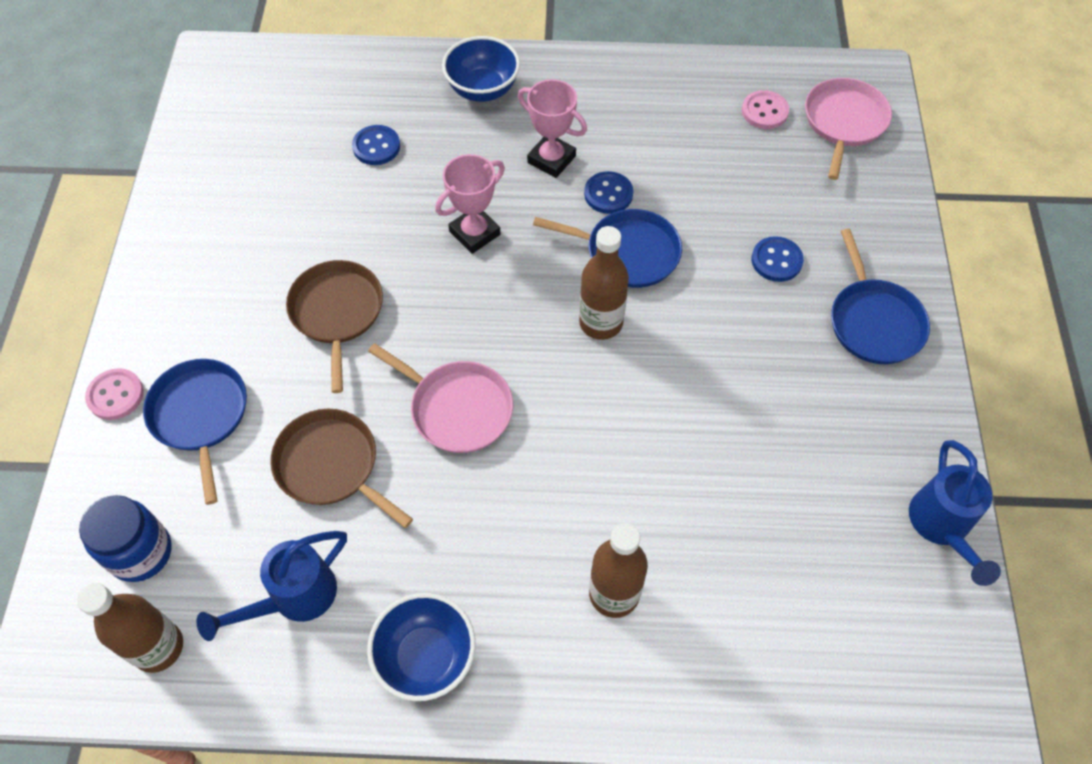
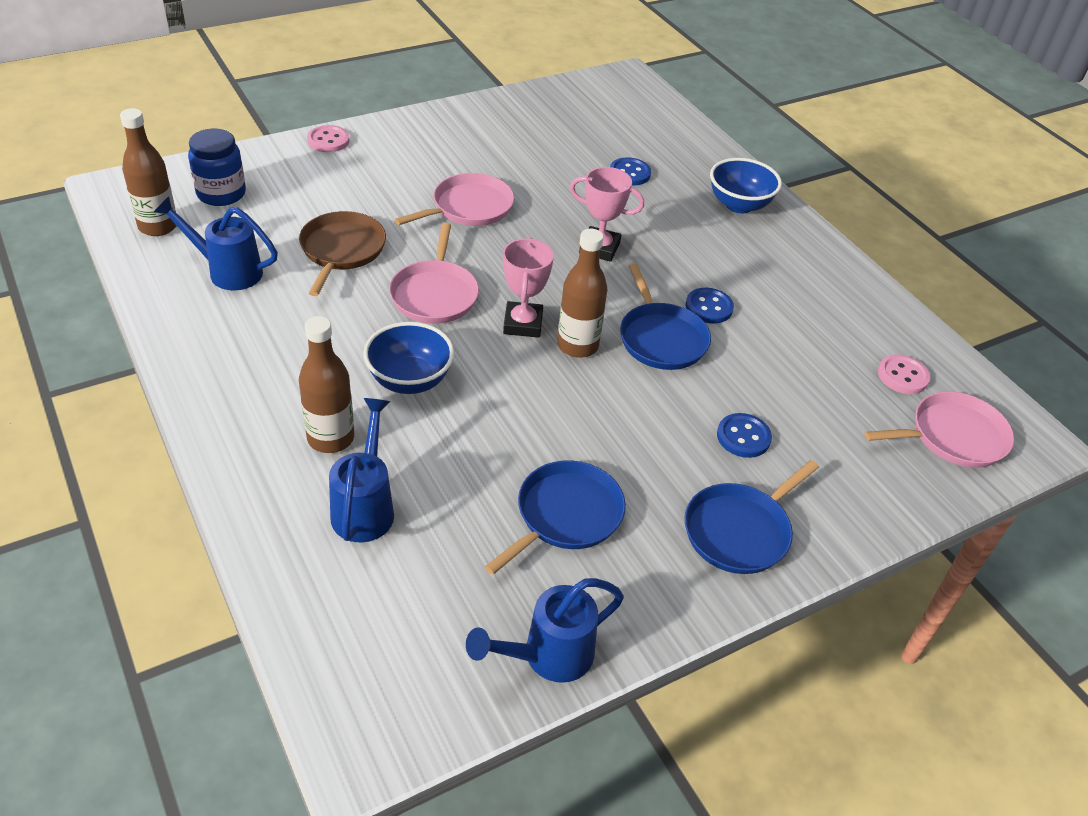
camera: 55 degrees right, 15 degrees down
(200, 416) = (339, 179): blue pan -> blue pan (565, 515)
(337, 313) = (469, 207): brown pan -> pink pan
(426, 657) = (217, 351): blue bowl -> blue bowl (409, 380)
(551, 159) = (710, 264): pink trophy -> pink trophy (523, 324)
(717, 599) = (365, 506): none -> blue watering can

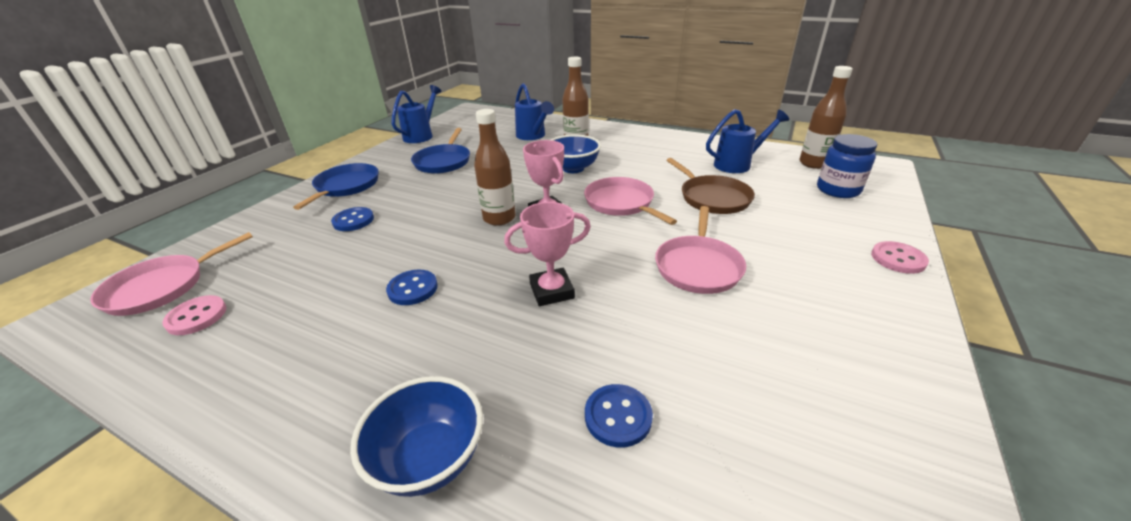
camera: 150 degrees right, 10 degrees down
(661, 338) = (442, 248): blue pan -> none

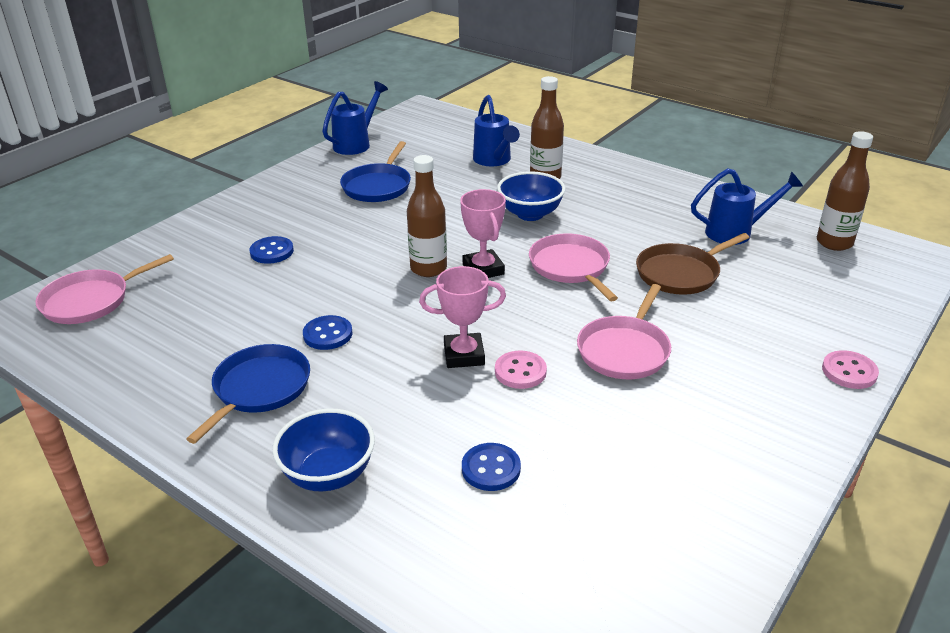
camera: 10 degrees right, 0 degrees up
(197, 316) = (128, 334): pink button -> pink button (520, 371)
(346, 186) = (264, 207): blue pan -> blue pan (259, 389)
(712, 197) = (680, 273): brown pan -> brown pan turned 75 degrees clockwise
(838, 190) = (840, 282): blue jar -> none

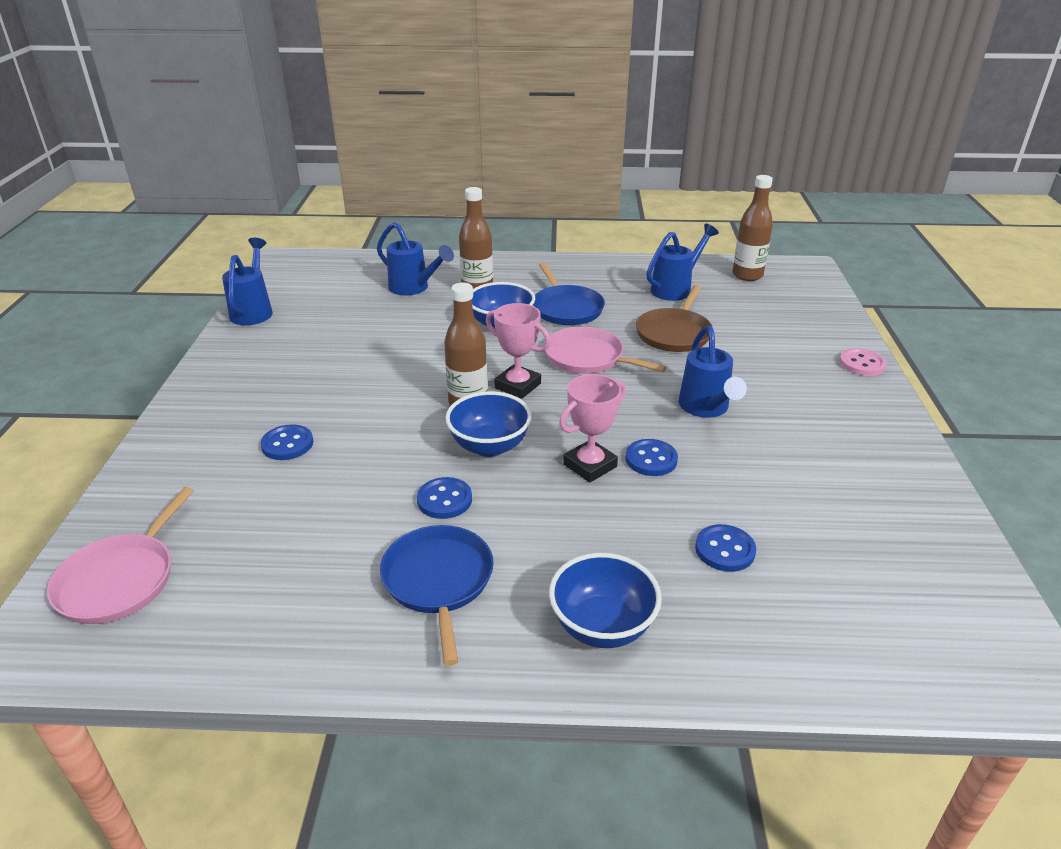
camera: 35 degrees left, 0 degrees up
(378, 186) = (326, 344): blue pan -> blue pan (566, 308)
(405, 308) = (489, 446): none -> blue bowl
(520, 371) = (651, 459): pink button -> blue button
(624, 350) = (706, 409): pink pan -> blue watering can

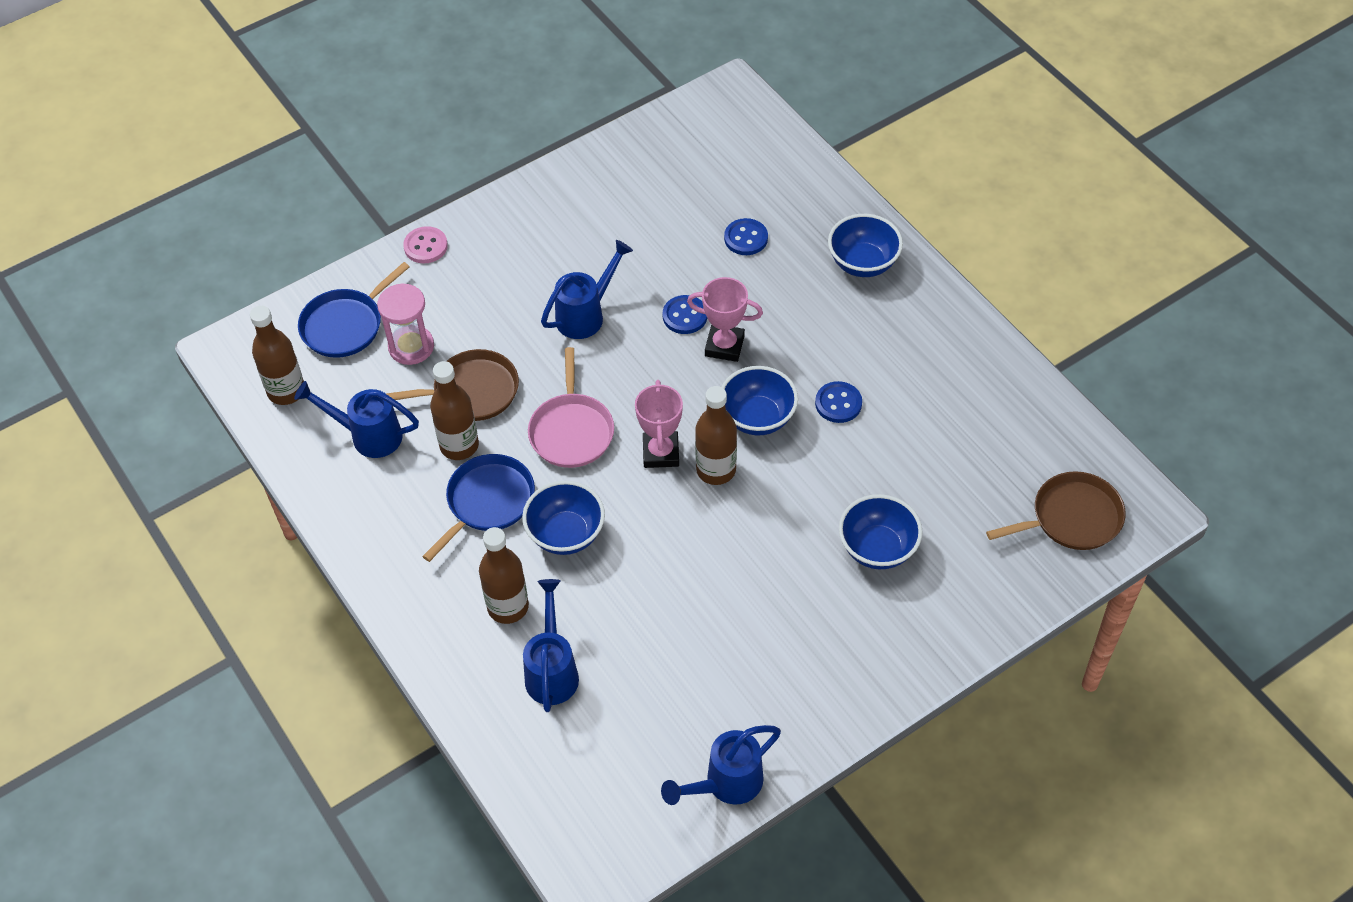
camera: 125 degrees left, 20 degrees up
(120, 579) = (1071, 518): pink pan -> brown pan
(287, 444) = (877, 548): blue button -> blue bowl
(439, 581) = (907, 356): blue pan -> blue pan (345, 325)
(628, 314) = (459, 445): none -> brown bottle
(746, 325) = (411, 347): none -> pink hourglass

